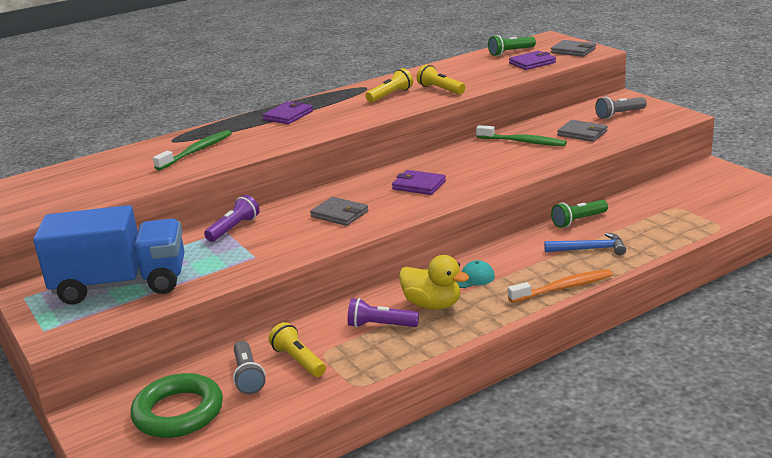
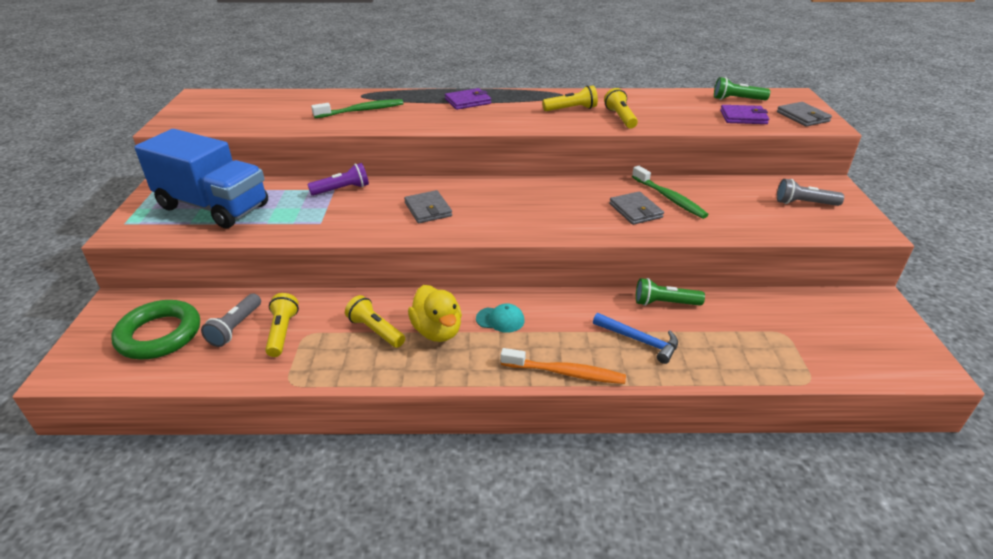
camera: 30 degrees right, 10 degrees up
(380, 325) = (375, 331): purple flashlight -> yellow flashlight
(419, 185) = (523, 207): purple wallet -> none
(582, 133) = (739, 211): grey wallet -> grey wallet (635, 210)

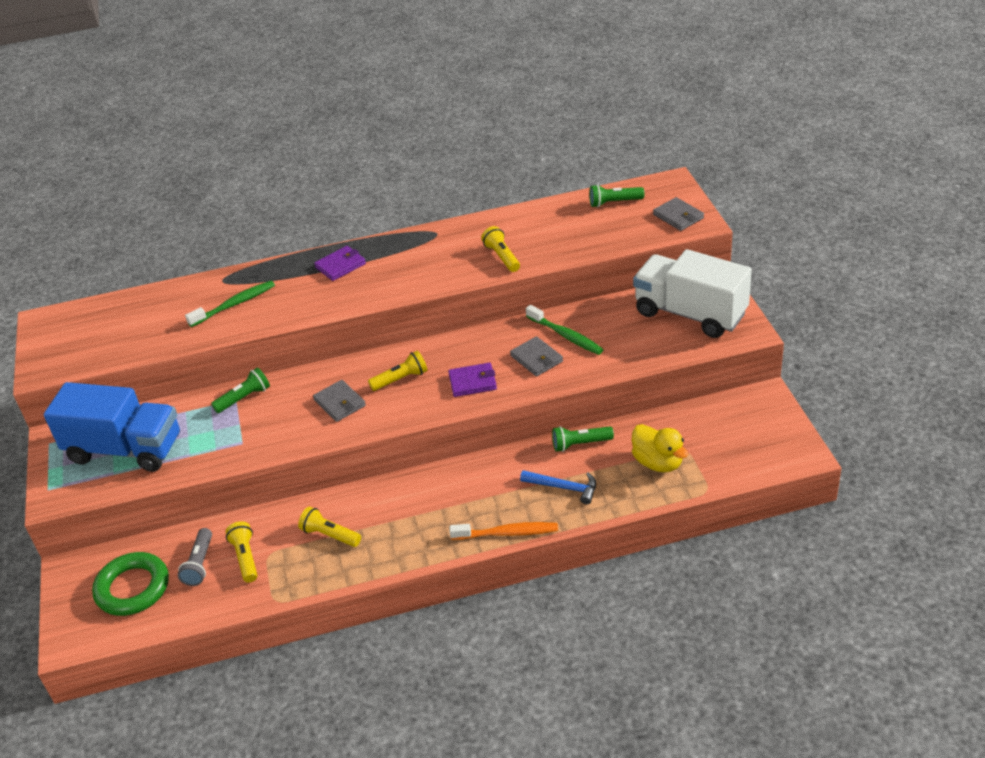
camera: 10 degrees left, 5 degrees up
(342, 189) = (244, 398): purple flashlight -> green flashlight
(437, 331) = (385, 522): yellow duck -> yellow duck (658, 462)
(500, 320) = (438, 497): turquoise cap -> none
(571, 109) = (450, 254): yellow flashlight -> yellow flashlight (401, 379)
(743, 117) = (621, 230): purple wallet -> purple wallet (472, 382)
(804, 203) = (690, 314): grey flashlight -> white truck

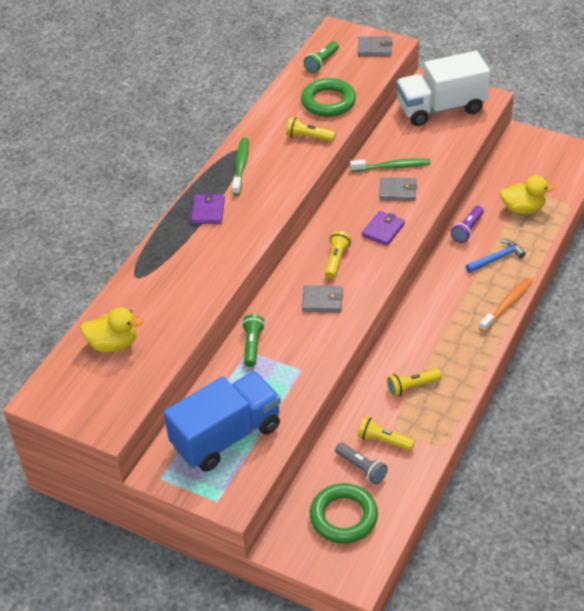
camera: 50 degrees left, 5 degrees up
(134, 317) = (113, 344): none -> yellow duck
(234, 304) = (177, 284): green toothbrush -> green toothbrush (241, 166)
(565, 238) = (328, 102): none -> green ring
(580, 444) = (467, 230): green flashlight -> purple flashlight

